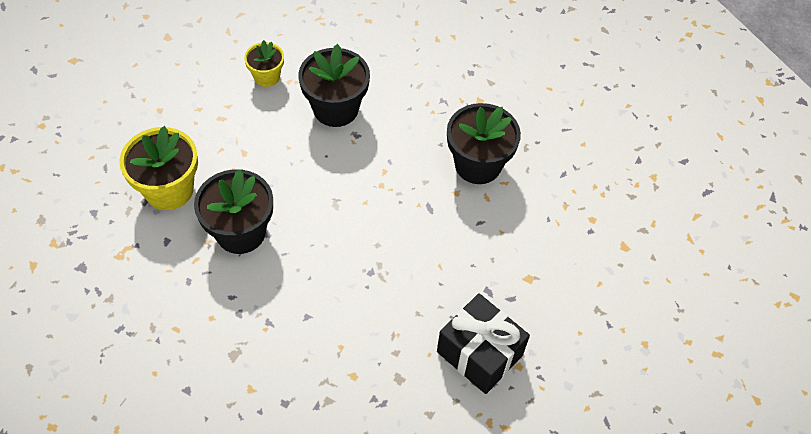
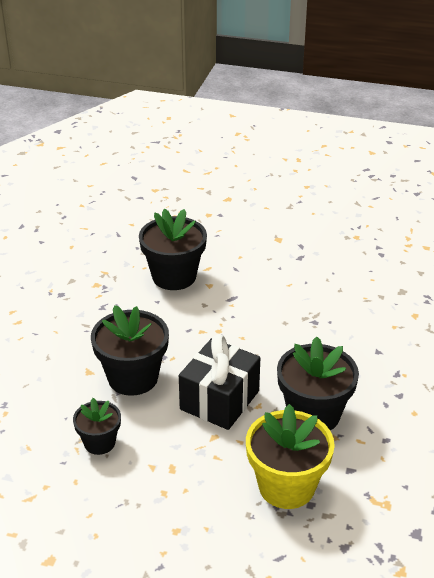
camera: 100 degrees left, 20 degrees down
(267, 77) = (99, 443): yellow flower pot -> black flower pot
(479, 353) = (357, 255): black gift -> black gift (219, 400)

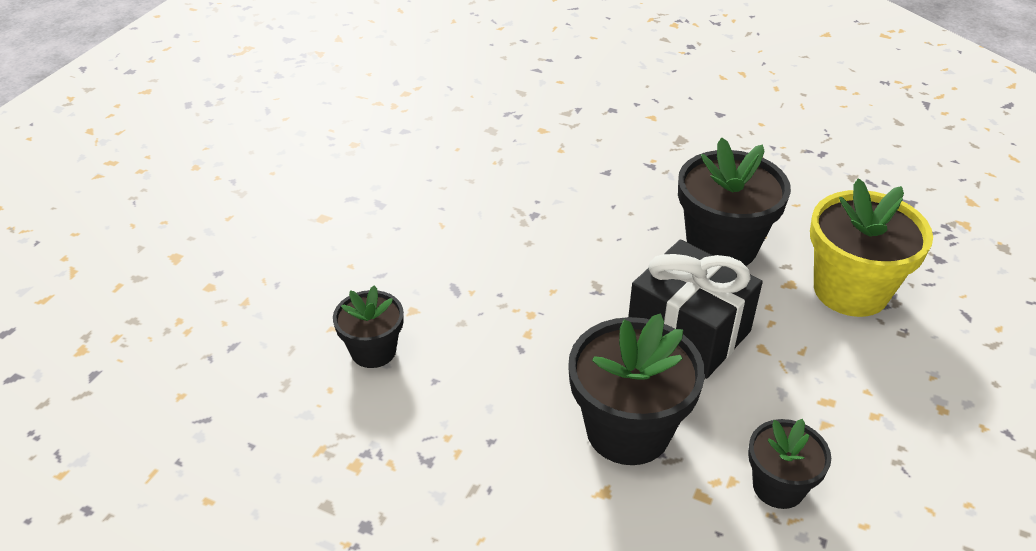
camera: 80 degrees left, 5 degrees up
(174, 276) = (373, 351): black flower pot -> black flower pot, size x0.58

